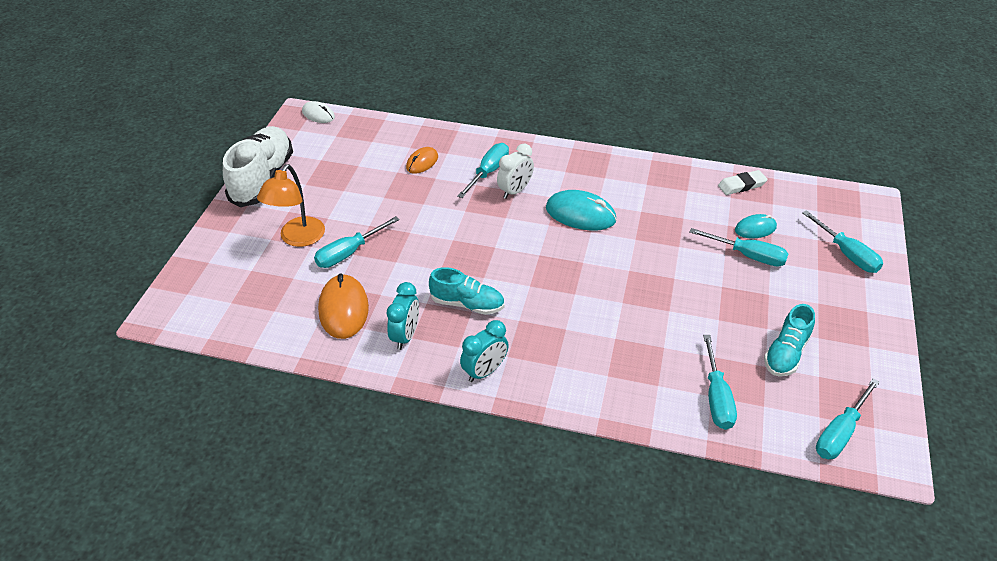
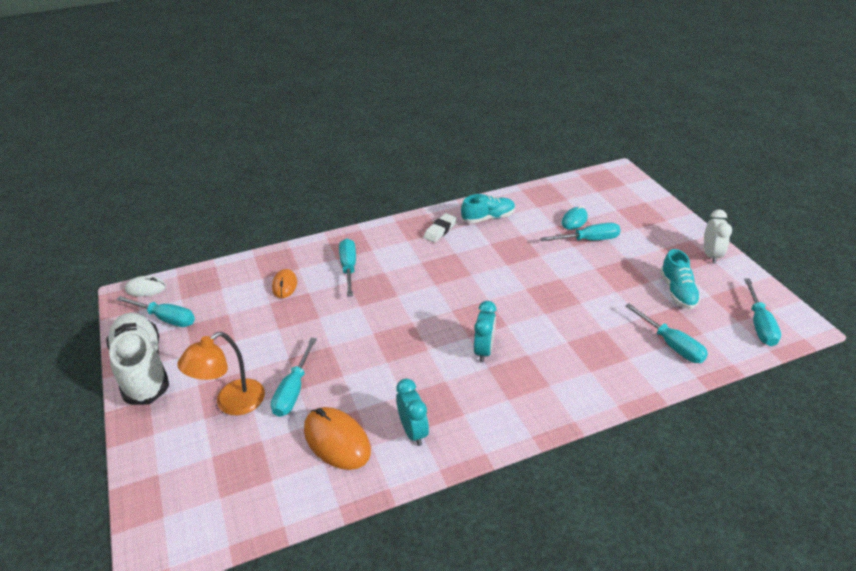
camera: 35 degrees left, 5 degrees down
(298, 238) = (232, 403): orange lamp -> orange lamp turned 60 degrees clockwise
(467, 304) = (436, 377): turquoise shoe -> turquoise shoe (488, 218)
(484, 371) = (504, 422): turquoise clock -> turquoise clock (484, 350)
(515, 191) = (384, 272): white clock -> white clock (711, 255)
(580, 214) = (451, 266): turquoise mouse -> none
(741, 185) = (536, 196): white eraser -> white eraser (440, 230)
(847, 254) = (642, 210): turquoise screwdriver -> turquoise screwdriver (166, 318)

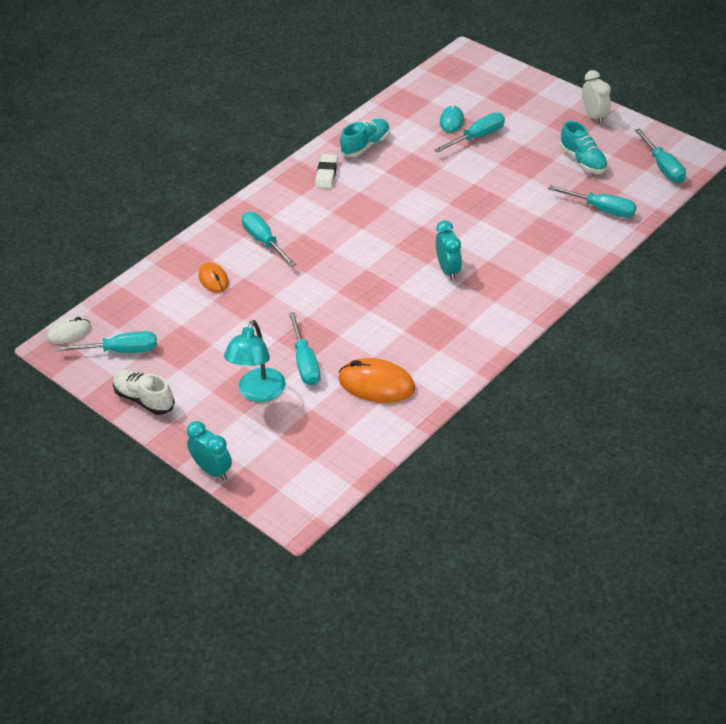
camera: 25 degrees left, 5 degrees up
(142, 369) = (144, 399): white shoe -> white shoe, size x0.60
(232, 403) = (258, 393): orange lamp -> turquoise lamp
(413, 431) = (434, 353): turquoise clock -> turquoise clock (212, 470)

